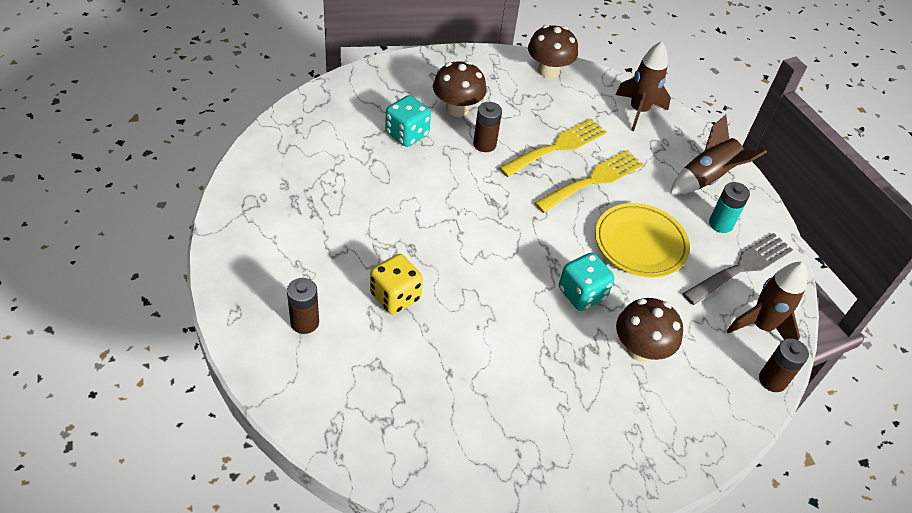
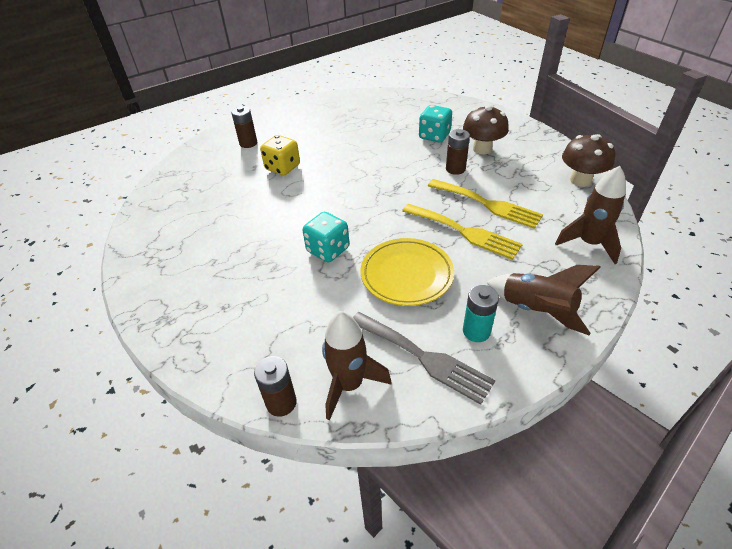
camera: 80 degrees right, 5 degrees down
(640, 349) = (283, 295): brown mushroom -> none

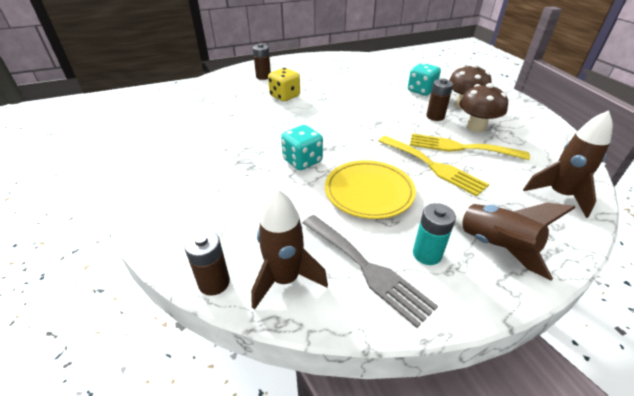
camera: 10 degrees right, 5 degrees down
(488, 204) = (460, 147): yellow fork -> yellow fork turned 150 degrees clockwise
(580, 180) = (556, 141): brown mushroom -> brown mushroom (476, 127)

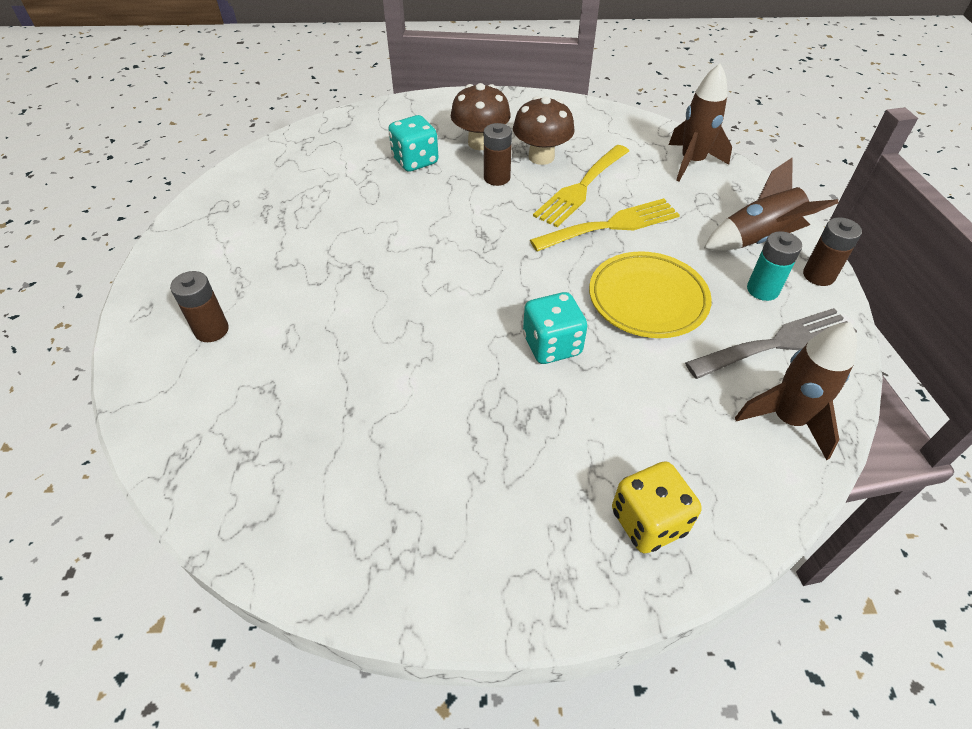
camera: 70 degrees left, 10 degrees up
(214, 282) = (786, 493): brown battery -> brown battery (818, 275)
(285, 96) = (325, 317): yellow dice -> yellow dice (648, 522)

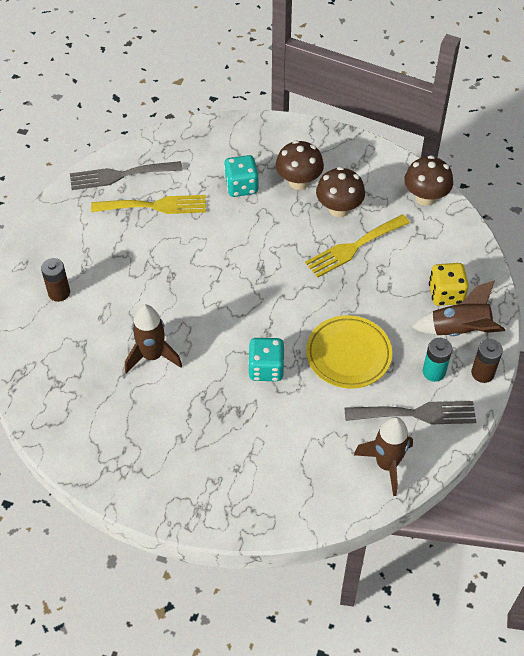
camera: 20 degrees right, 5 degrees up
(256, 182) = (120, 175): none -> grey fork
(497, 178) = (295, 220): brown battery -> none
(612, 225) = (358, 287): yellow fork -> yellow fork (155, 206)
(629, 127) = (425, 197): none -> brown mushroom
(648, 522) = (265, 494): yellow dice -> yellow dice (446, 294)
(691, 162) = (454, 247): brown rocket -> brown rocket (152, 356)

